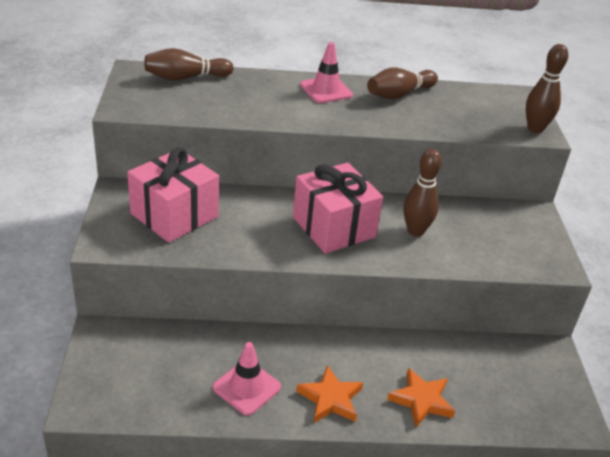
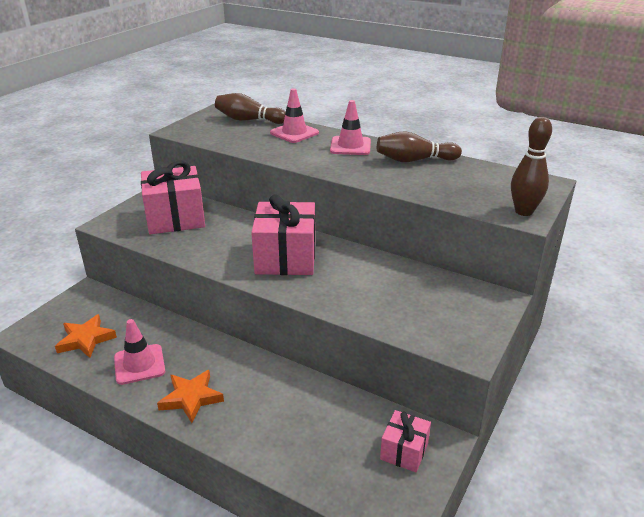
camera: 35 degrees right, 5 degrees down
(253, 85) = (294, 133): none -> pink traffic cone
(415, 231) = (355, 280): brown bowling pin -> none
(421, 400) = (264, 431): orange star -> orange star (86, 339)
(535, 369) = (404, 451): none -> pink gift

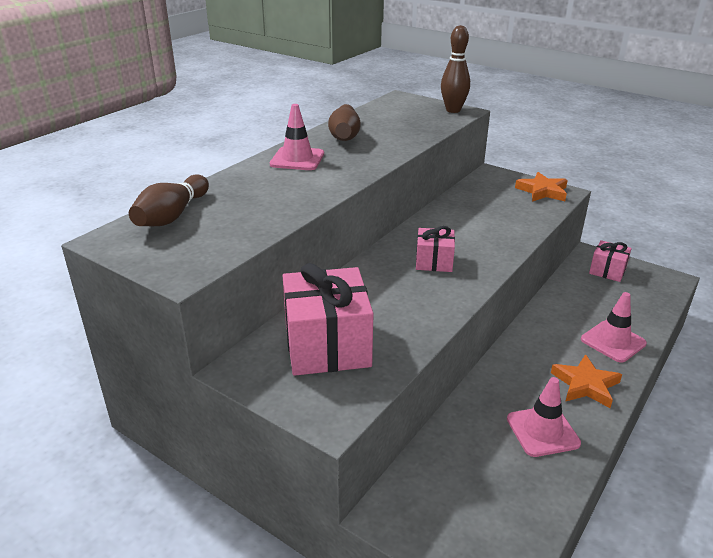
camera: 85 degrees left, 0 degrees up
(86, 339) = (503, 493): orange star -> orange star (542, 191)
(285, 258) = (434, 262): pink gift -> pink gift, size x0.54
(294, 133) = (240, 187): pink traffic cone -> pink traffic cone (613, 341)

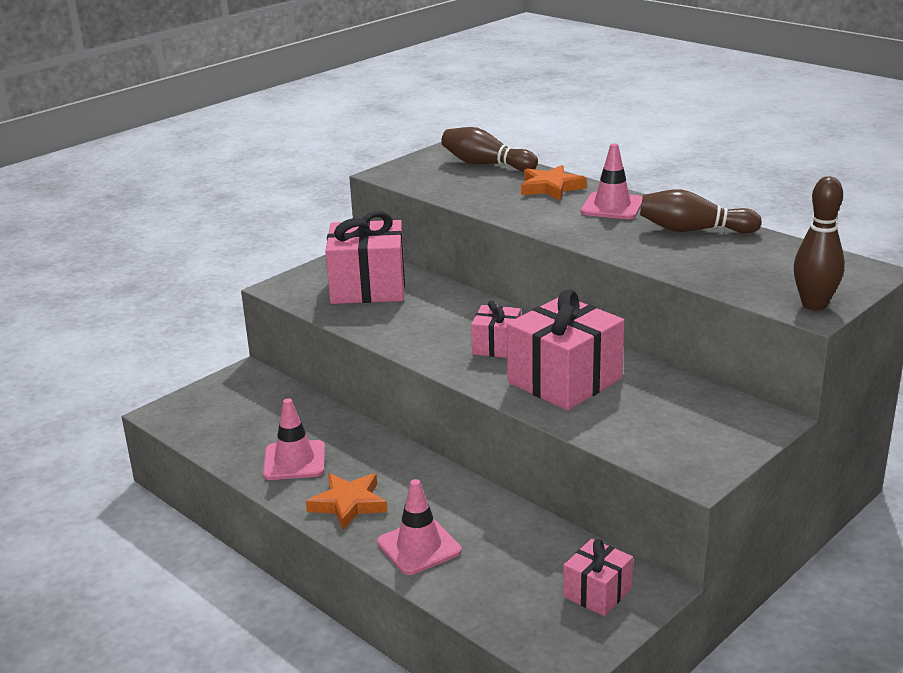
camera: 100 degrees right, 5 degrees down
(476, 232) = (564, 380): none -> pink gift
(542, 191) = (698, 455): orange star -> orange star (551, 188)

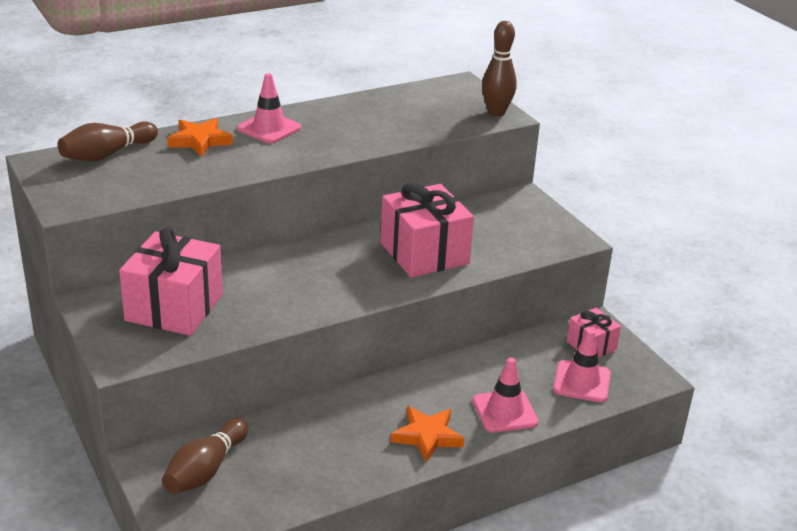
camera: 75 degrees left, 5 degrees up
(294, 461) = (340, 456): pink traffic cone -> pink traffic cone (582, 382)
(496, 346) = (347, 268): pink gift -> none
(693, 230) = (345, 113): brown bowling pin -> brown bowling pin (205, 470)

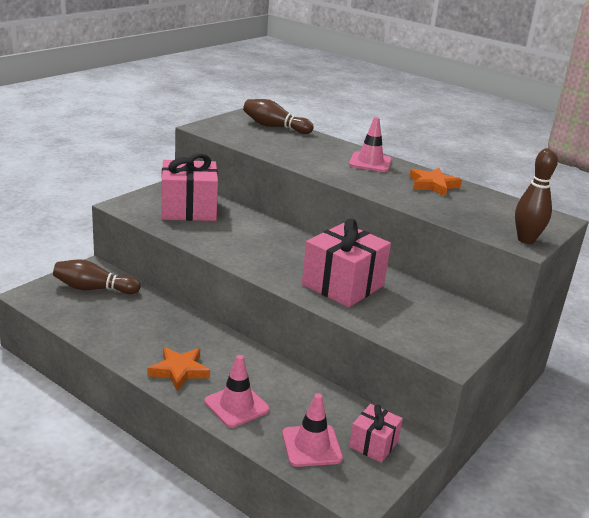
camera: 65 degrees right, 5 degrees down
(200, 141) = (324, 146): orange star -> orange star (433, 185)

